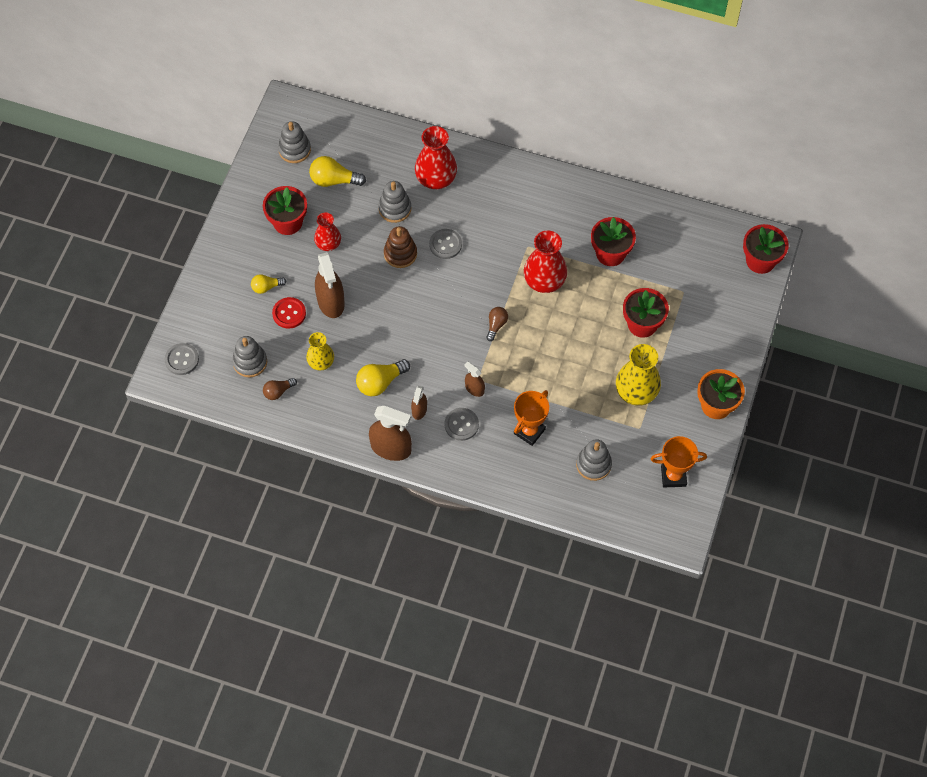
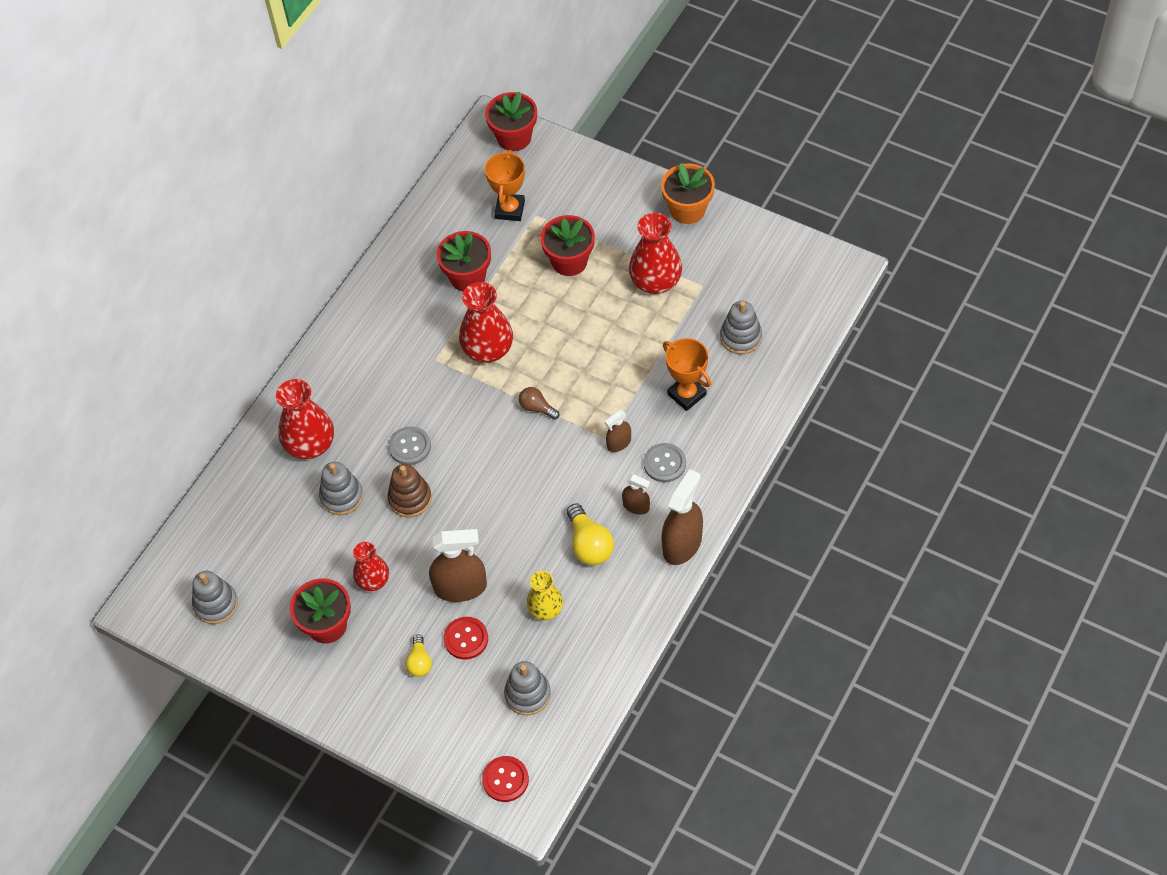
camera: 75 degrees left, 5 degrees down
(182, 360) = (505, 779): grey button -> red button
(278, 391) = (578, 664): brown light bulb -> none
(334, 180) = (278, 562): yellow light bulb -> none
(636, 391) = (655, 281): yellow vase -> red vase
(673, 476) = (768, 264): orange trophy -> orange trophy (510, 209)

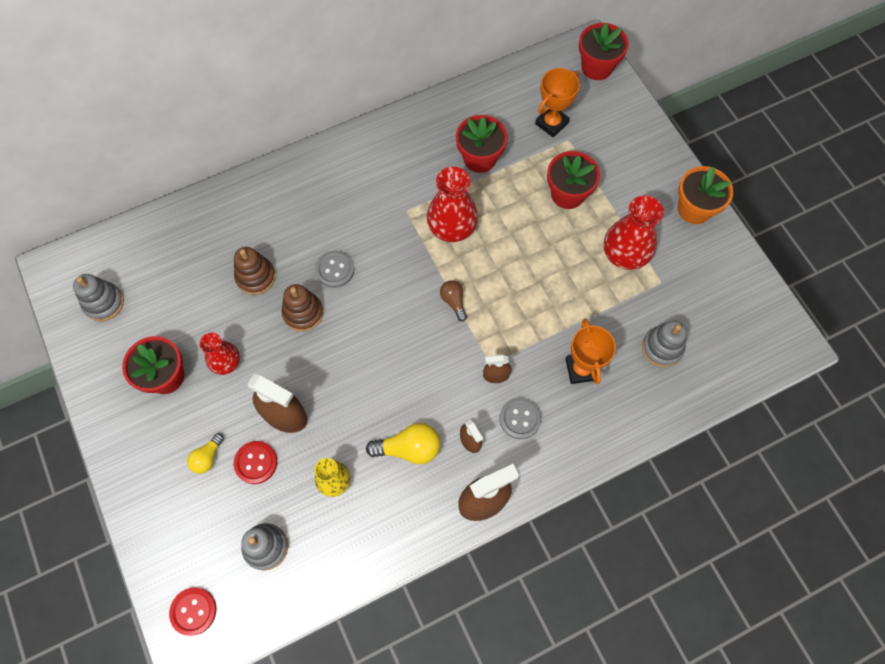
camera: 30 degrees right, 10 degrees up
(310, 444) = (265, 219): red vase -> none
(341, 496) = (256, 277): grey stacking toy -> brown stacking toy
(589, 544) = (409, 448): yellow light bulb -> yellow light bulb turned 105 degrees counterclockwise

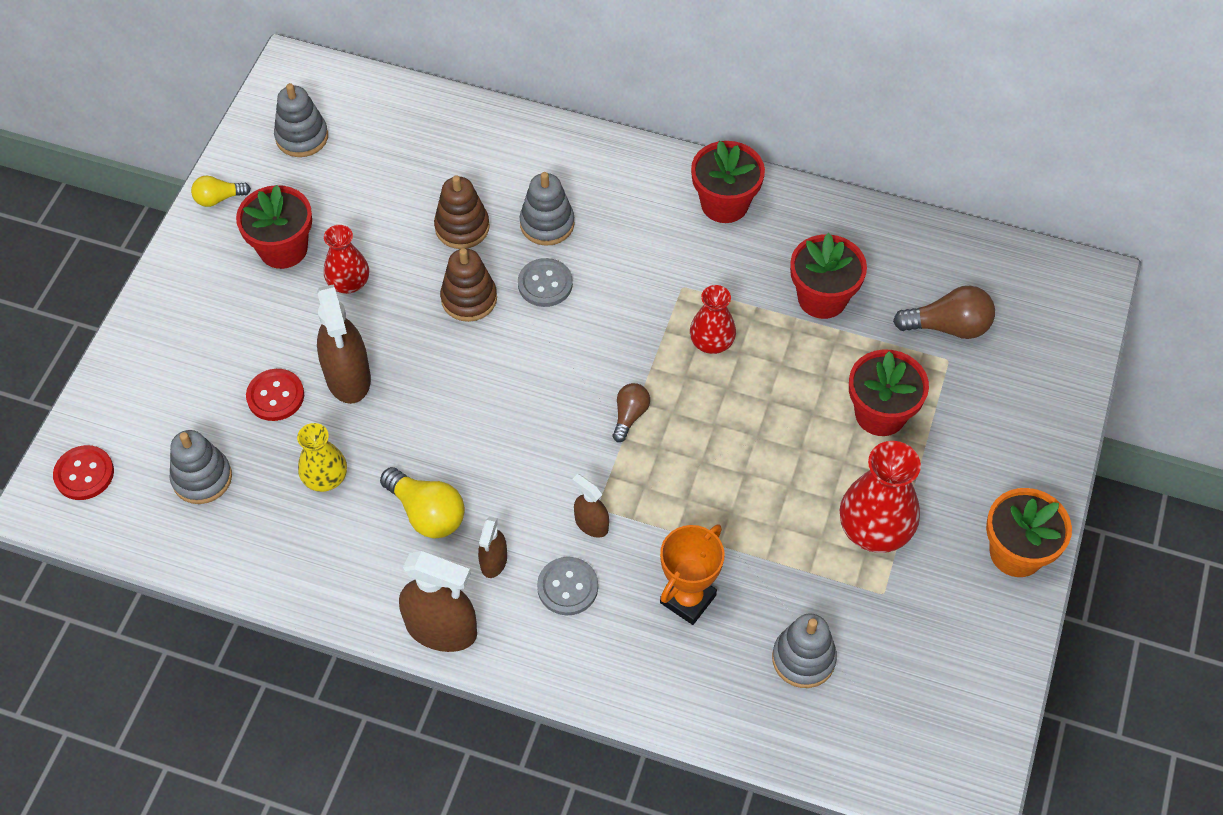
camera: 45 degrees right, 10 degrees down
(207, 457) = (240, 352): yellow light bulb -> yellow light bulb (218, 198)
(300, 236) = (547, 224): none -> grey stacking toy
(452, 227) = (711, 342): red vase -> red vase, size x0.63
(551, 123) = (948, 326): orange trophy -> brown light bulb
(597, 67) = (1075, 310): red flower pot -> red flower pot (724, 204)

